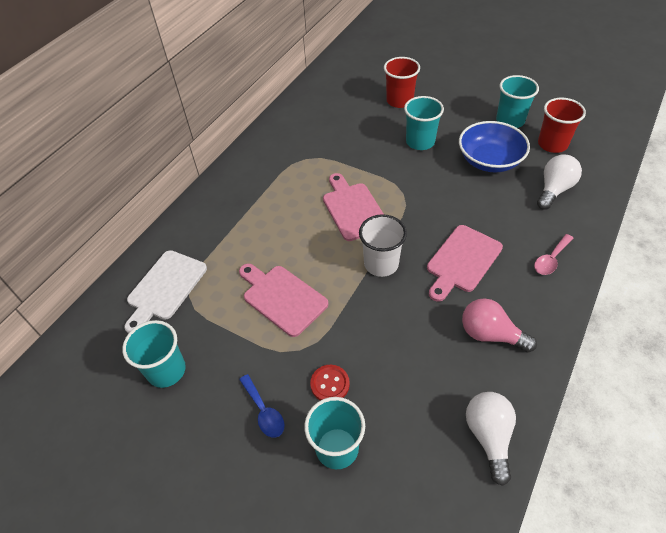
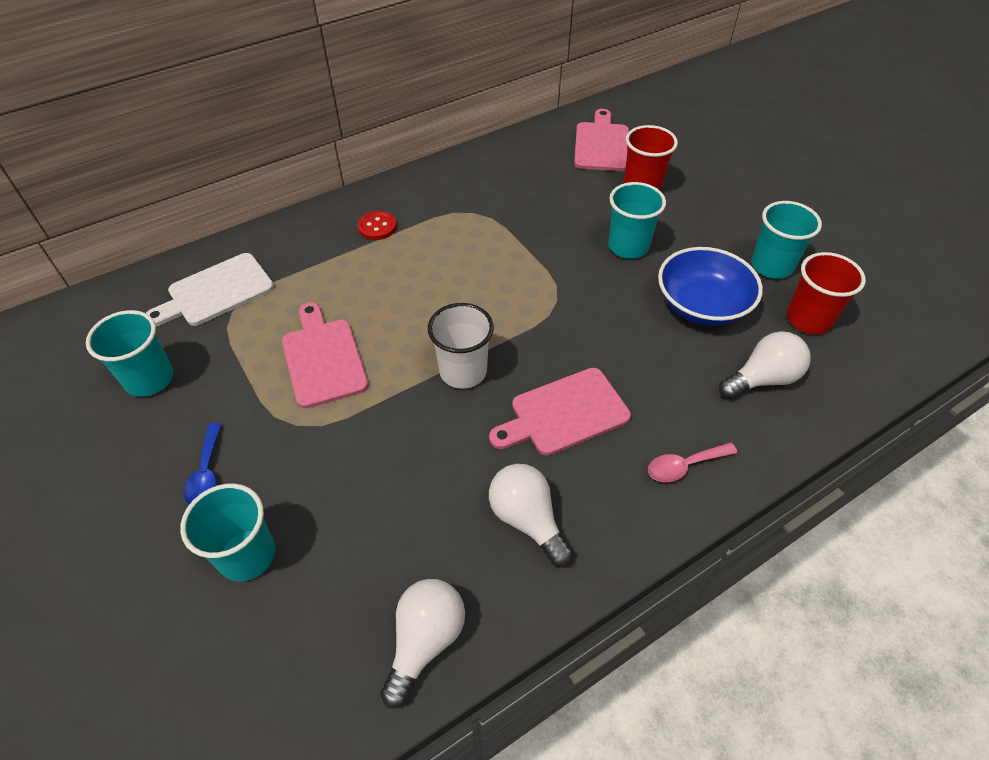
camera: 25 degrees right, 0 degrees up
(330, 384) = (296, 480): red button -> red button (377, 227)
(353, 209) = (481, 293): pink cutting board -> pink cutting board (601, 144)
(490, 334) = (527, 520): pink light bulb -> white light bulb

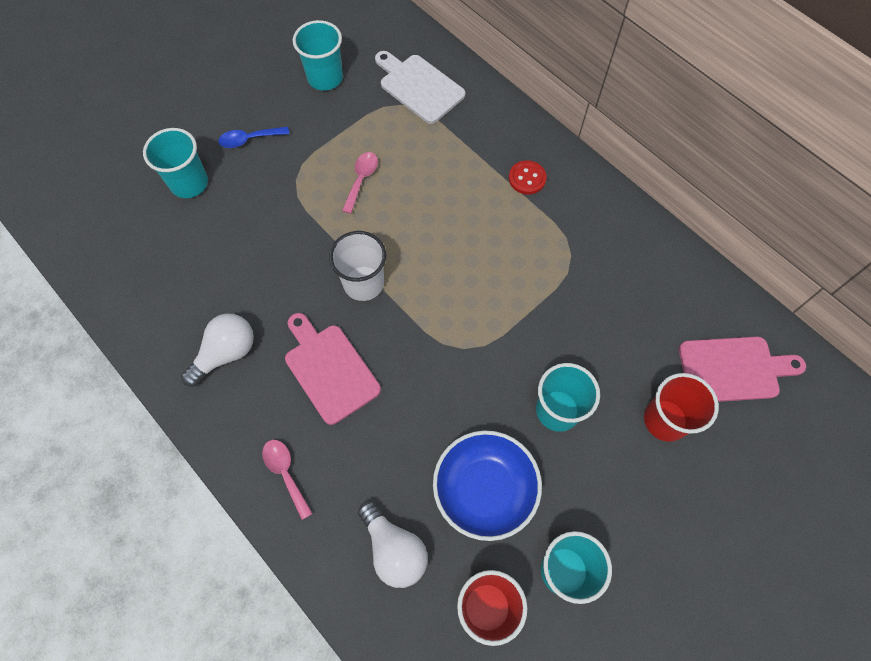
camera: 80 degrees right, 15 degrees up
(323, 358) = (361, 179): pink cutting board -> pink spoon
(425, 641) = (132, 302): white light bulb -> none

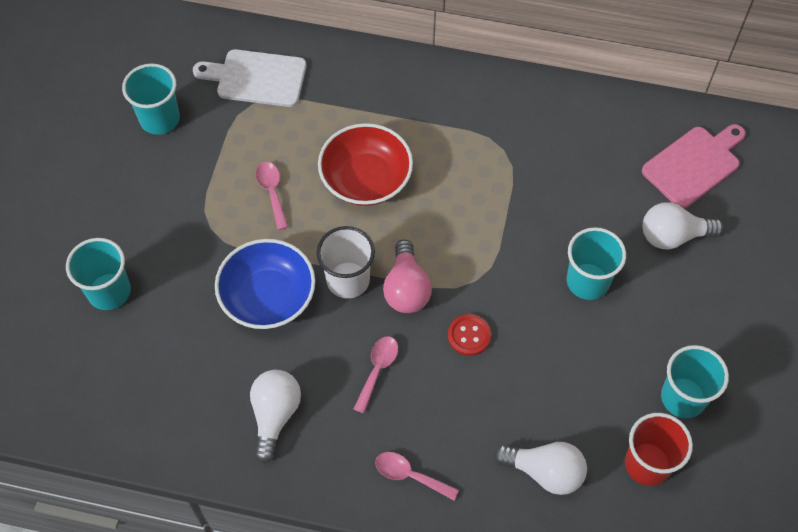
camera: 35 degrees left, 5 degrees down
(249, 139) = (134, 218): blue spoon -> none
(329, 369) = (377, 369): pink cutting board -> pink spoon
(403, 319) = (406, 288): none -> pink light bulb
(440, 212) = (366, 179): none -> red bowl
(484, 489) = (579, 379): blue bowl -> blue bowl (268, 297)
(527, 178) = (418, 106): red button -> red button (469, 335)
(665, 420) = (673, 236): red cup -> white light bulb

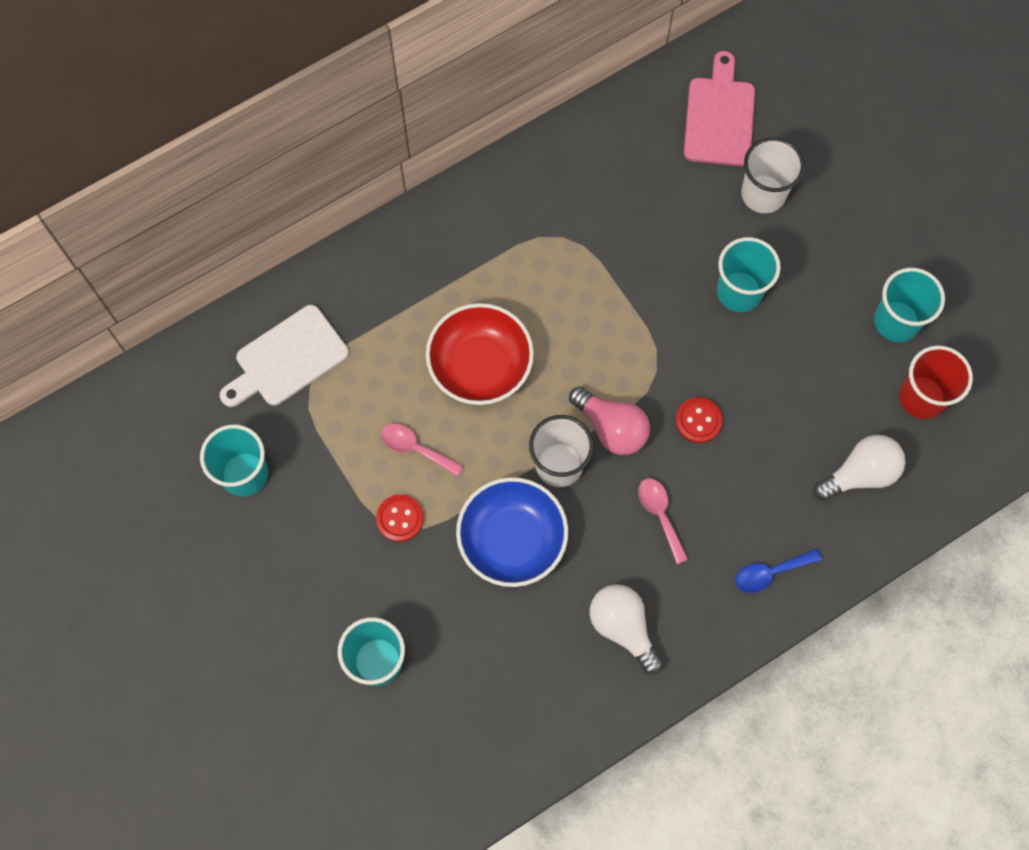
camera: 45 degrees left, 10 degrees up
(216, 223) = (400, 518): none -> red button
(409, 475) = (770, 573): pink spoon -> blue spoon
(673, 236) = (763, 194): white light bulb -> white cup

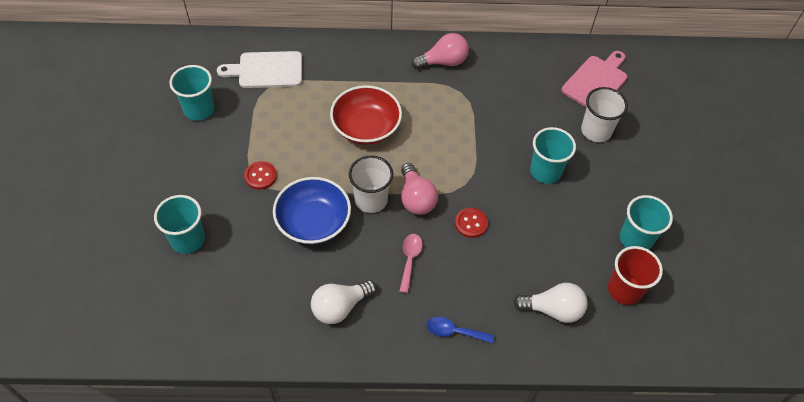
camera: 30 degrees right, 15 degrees down
(415, 448) = (298, 147): pink spoon -> none
(509, 203) = (443, 62): none -> pink light bulb
(623, 627) = (340, 307): white light bulb -> white light bulb turned 120 degrees counterclockwise

